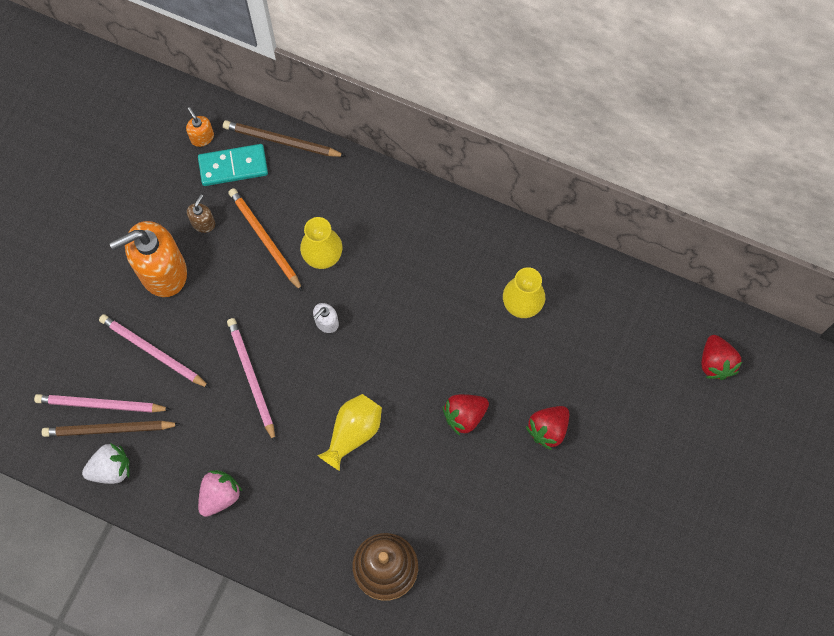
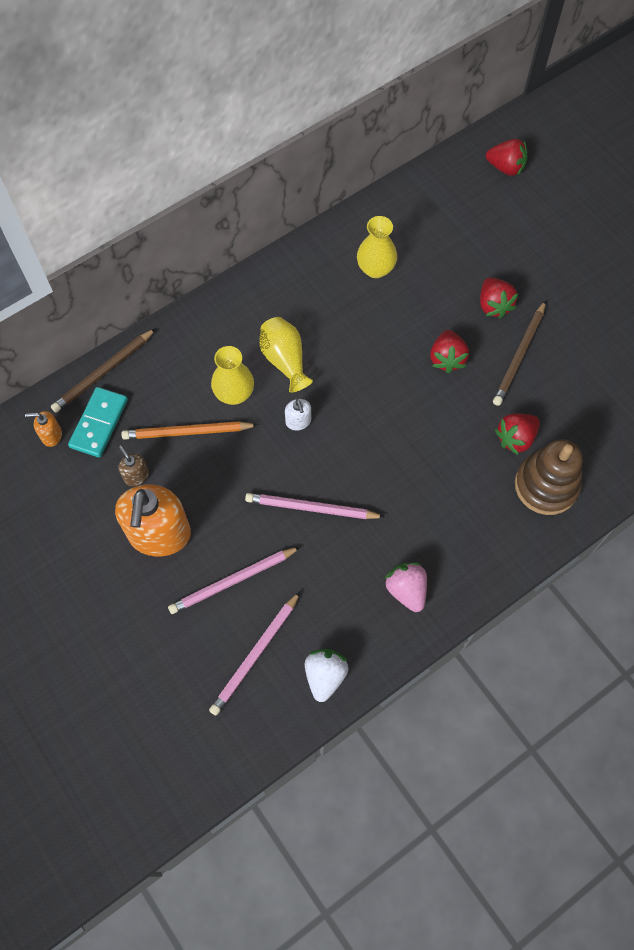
camera: 60 degrees left, 5 degrees down
(109, 429) = (285, 659): brown pencil -> brown pencil (519, 355)
(353, 433) = (412, 451): yellow vase -> yellow vase (285, 360)
(418, 517) = (515, 438): none -> red strawberry

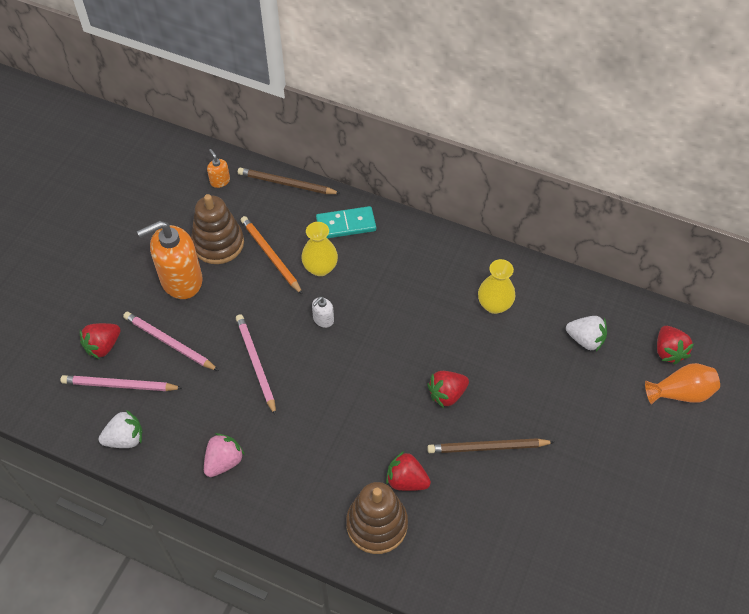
camera: 60 degrees right, 10 degrees down
(99, 423) = (245, 202): turquoise domino -> turquoise domino (346, 225)
(136, 475) = (218, 243): brown soap dispenser -> brown stacking toy
(285, 360) = (369, 285): yellow vase -> none
(457, 220) = (585, 340): none -> white strawberry
(493, 305) = (522, 405): red strawberry -> red strawberry (103, 346)
(550, 183) = (680, 393): none -> orange vase

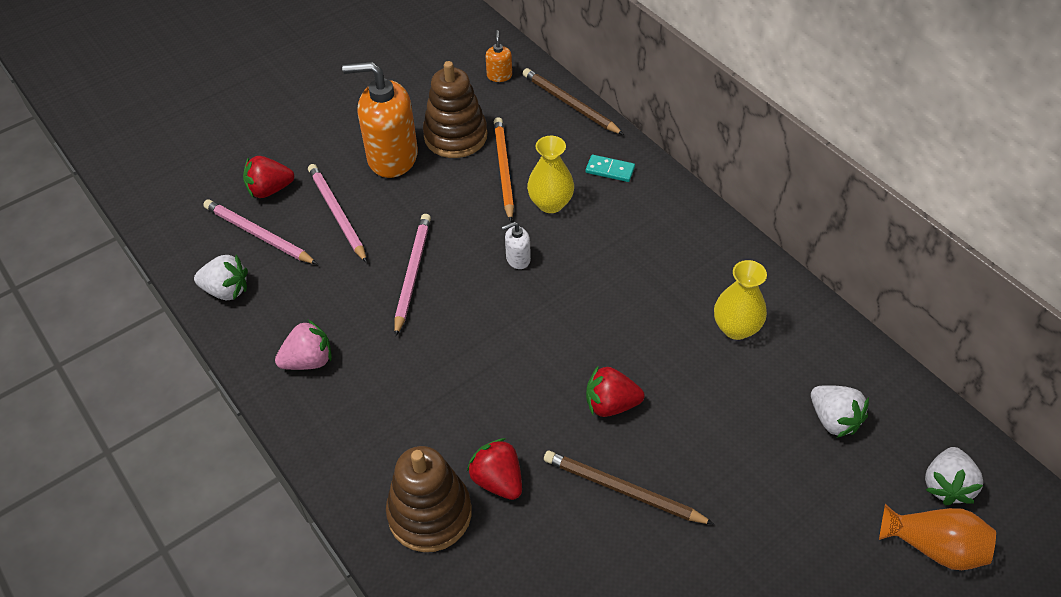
camera: 30 degrees right, 5 degrees down
(346, 225) = (610, 170): turquoise domino -> turquoise domino, size x0.62
(668, 351) = (946, 485): red strawberry -> white strawberry

